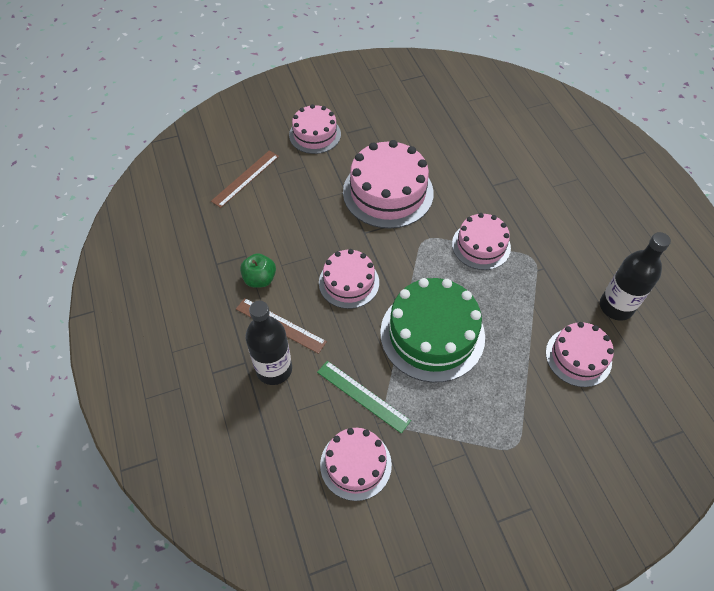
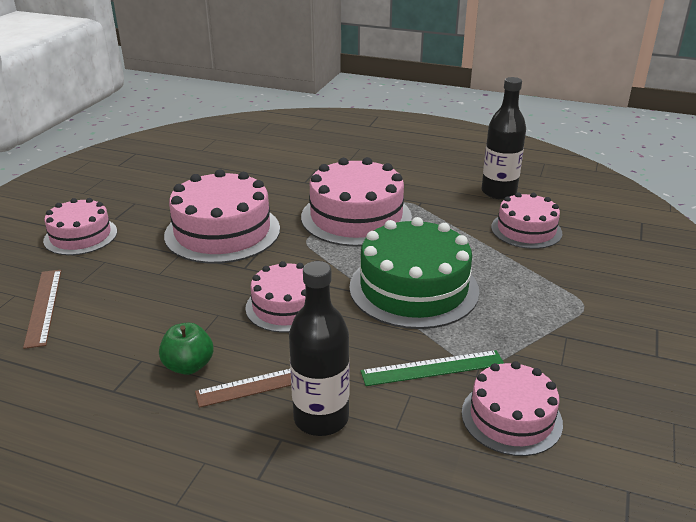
camera: 50 degrees left, 25 degrees down
(481, 245) = (356, 217): pink cake -> pink cake, size x1.64

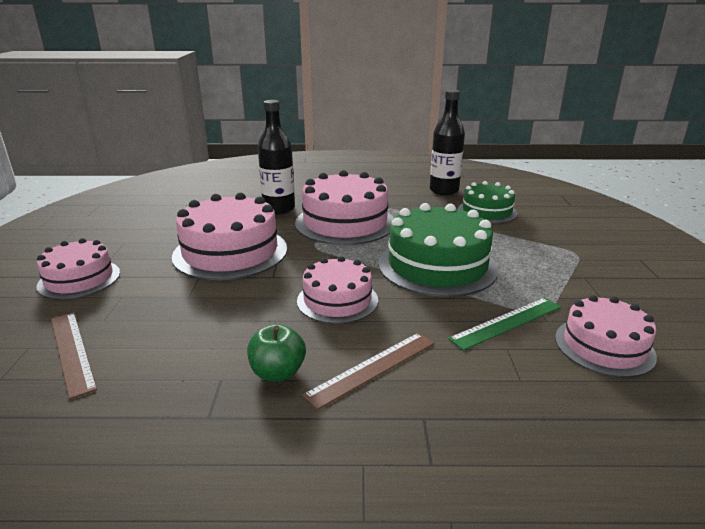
camera: 20 degrees left, 5 degrees down
(321, 418) = (447, 388): black bottle -> black bottle (279, 209)
(526, 230) = (487, 211): pink cake -> green cake

